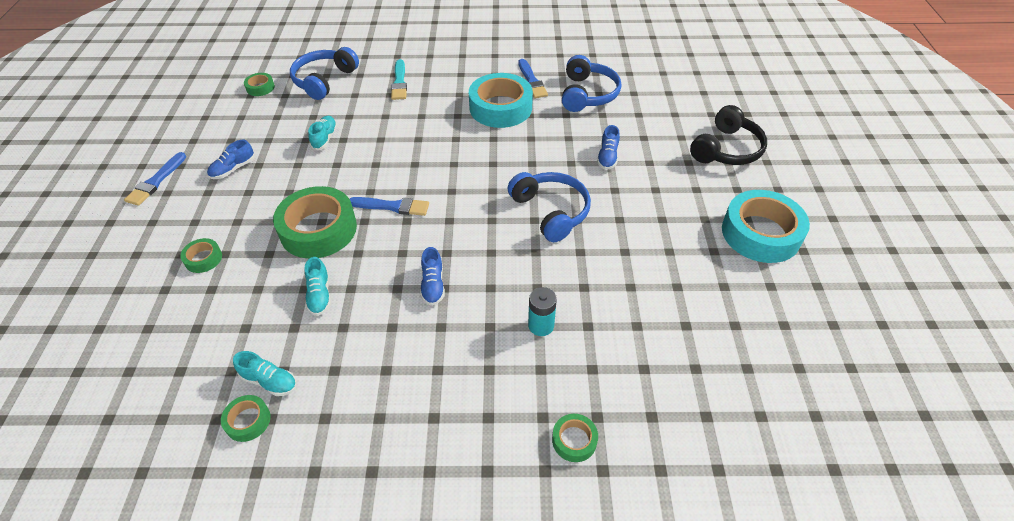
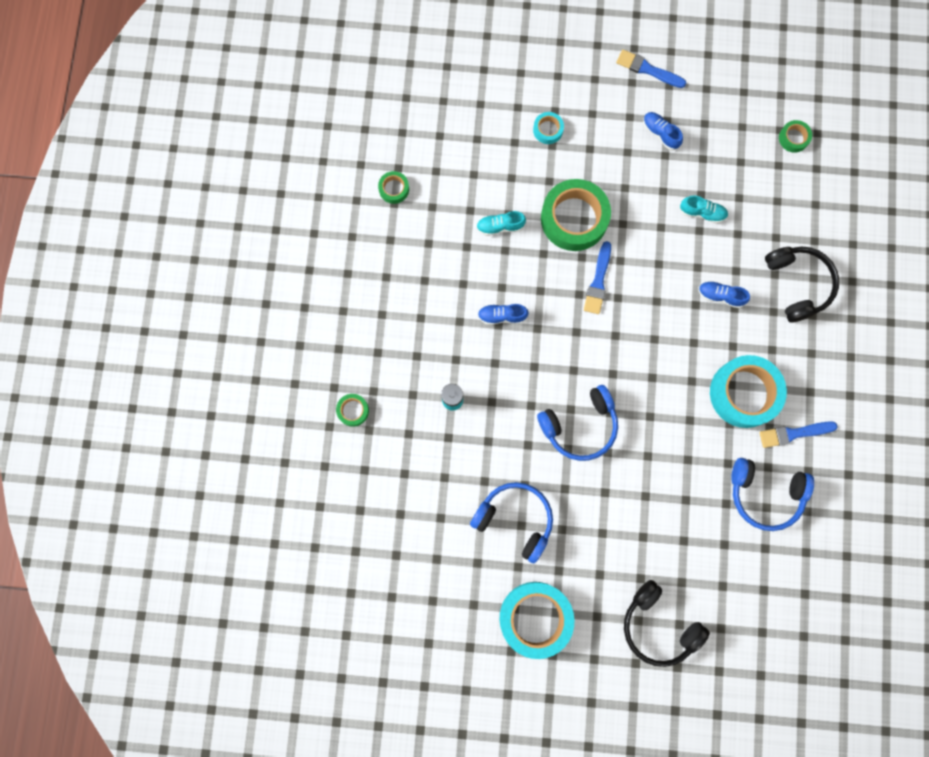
camera: 95 degrees right, 30 degrees up
(203, 259) = (548, 130): green tape -> turquoise tape
(269, 381) = (424, 199): turquoise shoe -> none
(324, 80) = (804, 203): blue headphones -> blue headphones (515, 520)
(399, 82) = (797, 284): turquoise brush -> black headphones
(607, 157) = (654, 495): blue shoe -> blue shoe (720, 296)

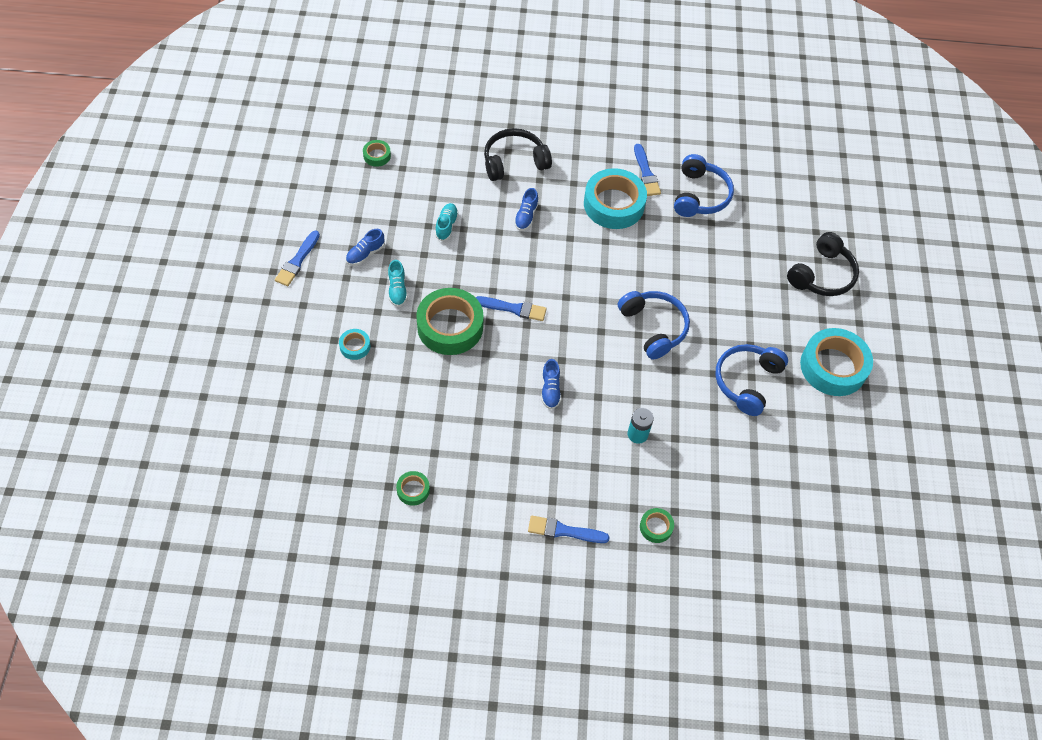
camera: 95 degrees left, 20 degrees down
(351, 324) = (564, 531): none -> blue brush
(500, 226) = (457, 390): turquoise shoe -> turquoise shoe (397, 290)

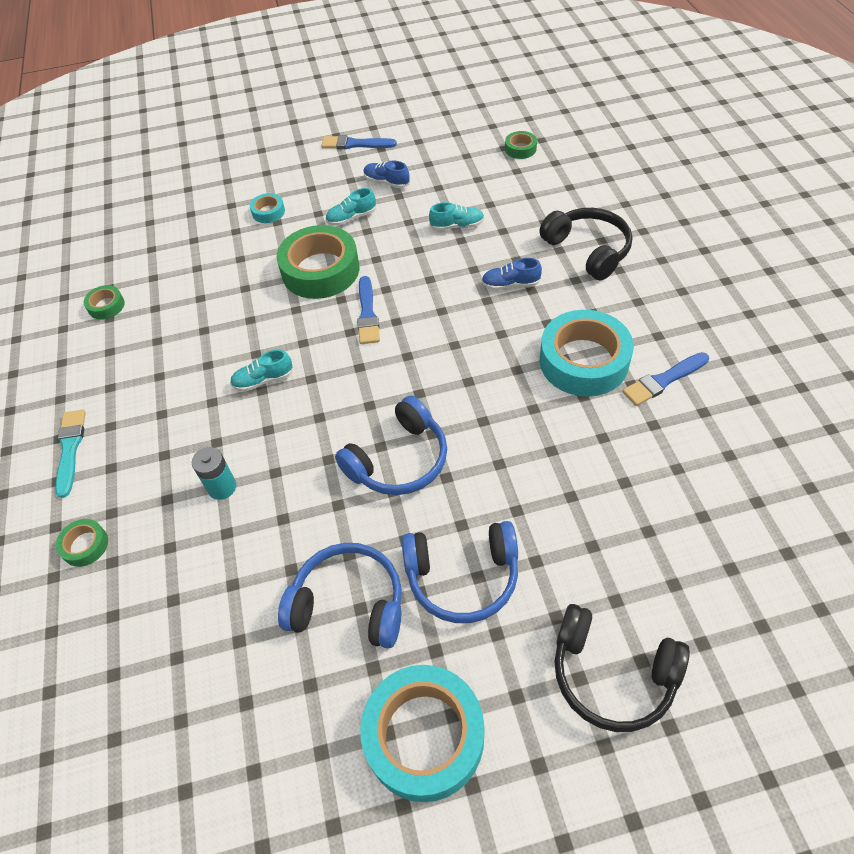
camera: 80 degrees right, 5 degrees down
(550, 390) = (263, 380): blue shoe -> turquoise shoe
(564, 531) = (70, 449): blue brush -> turquoise brush
(699, 195) = (666, 454): blue headphones -> blue headphones (462, 576)

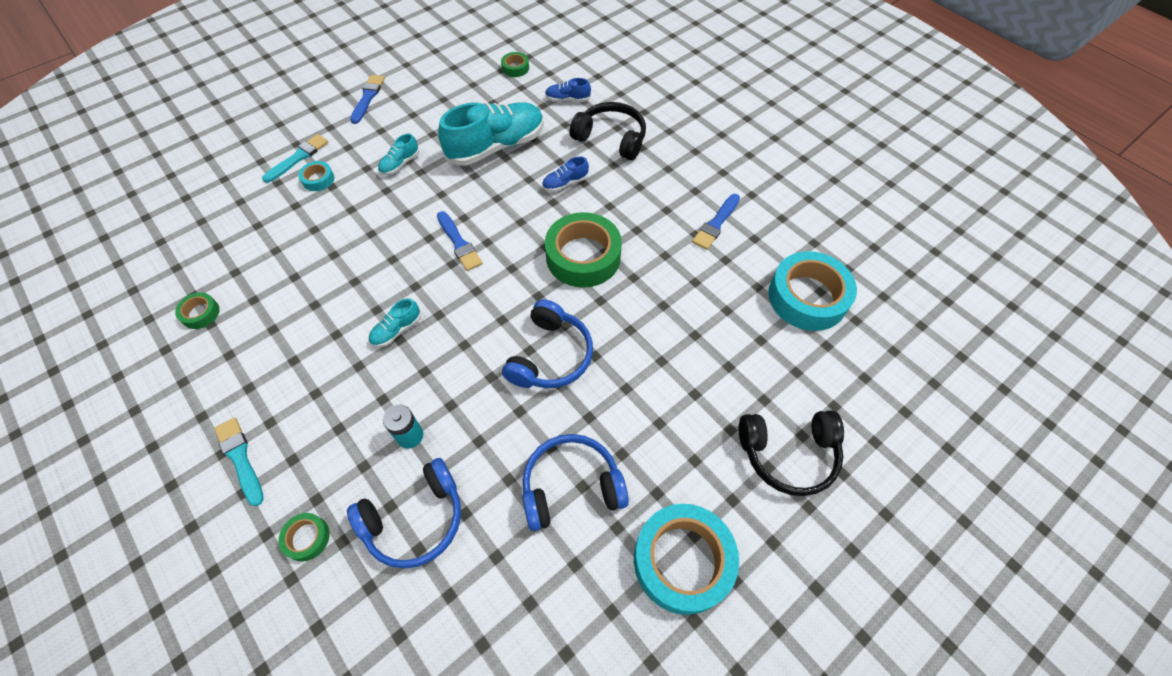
camera: 30 degrees left, 5 degrees up
(261, 186) = (298, 157): none -> turquoise brush
(320, 270) = (396, 218): green tape -> green tape (583, 256)
(355, 144) = (368, 97): blue brush -> blue brush turned 120 degrees clockwise
(387, 182) = (415, 124): blue shoe -> blue shoe (567, 99)
(457, 226) = (496, 146): turquoise shoe -> turquoise shoe, size x2.25
(462, 576) = (648, 428): blue headphones -> blue headphones (415, 519)
(583, 361) = (652, 227): turquoise tape -> turquoise tape (807, 297)

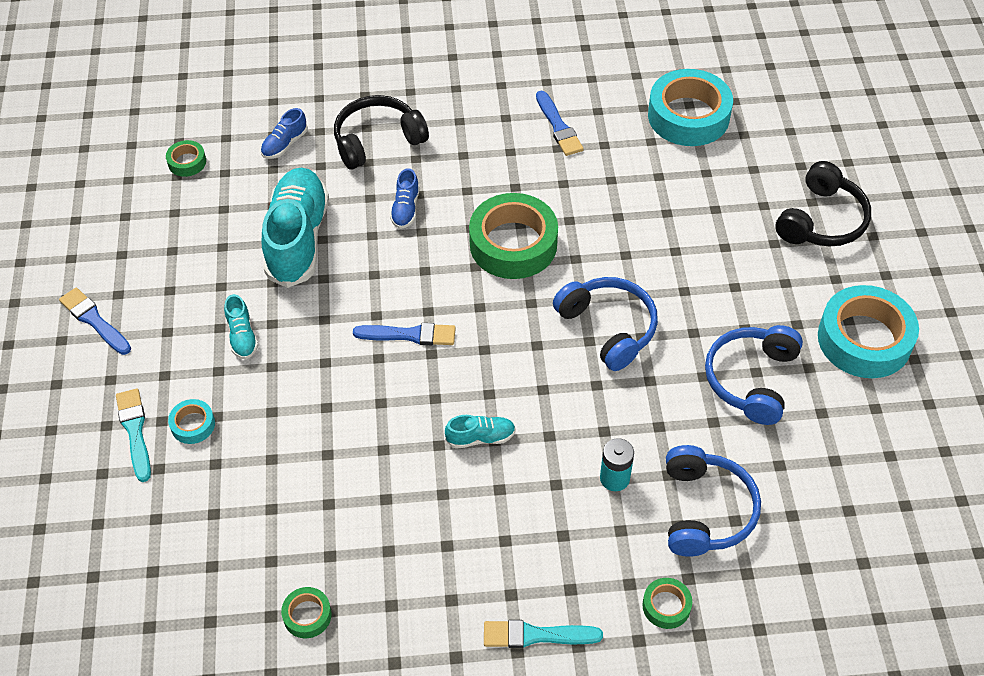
camera: 55 degrees left, 5 degrees down
(397, 330) = (480, 437): turquoise shoe -> turquoise shoe turned 90 degrees counterclockwise

